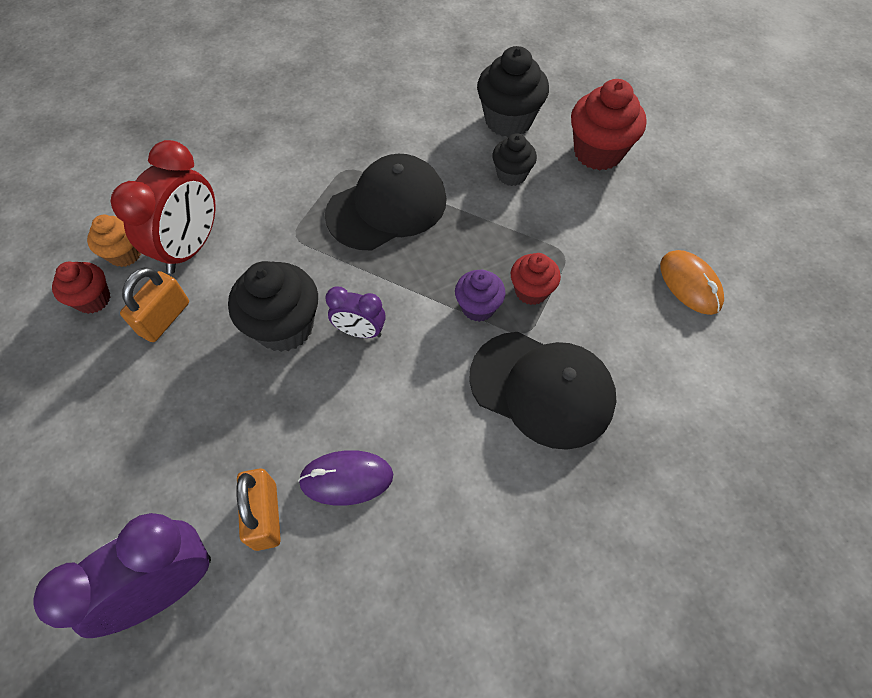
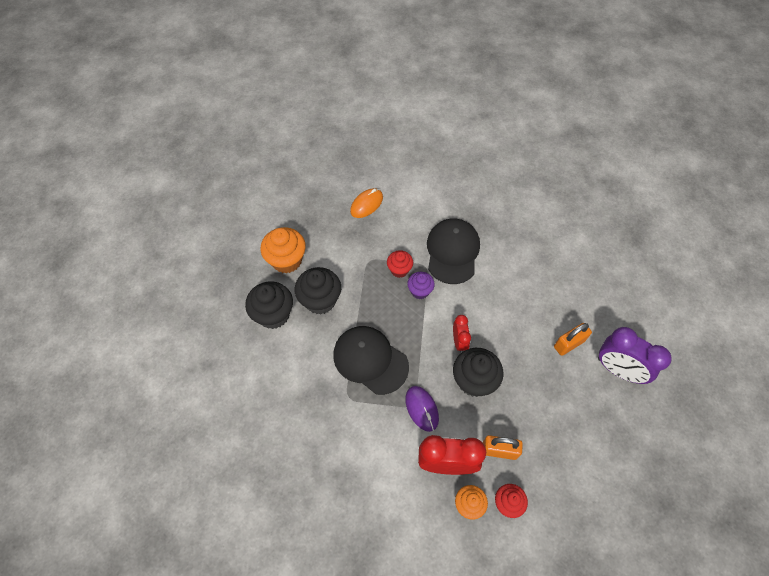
camera: 110 degrees left, 0 degrees up
(346, 478) = (535, 317): purple mouse -> purple mouse (421, 409)
(360, 331) = (459, 341): purple clock -> red clock
(511, 175) = (320, 300): black cupcake -> black cupcake, size x1.68
(598, 152) = (287, 260): red cupcake -> orange cupcake

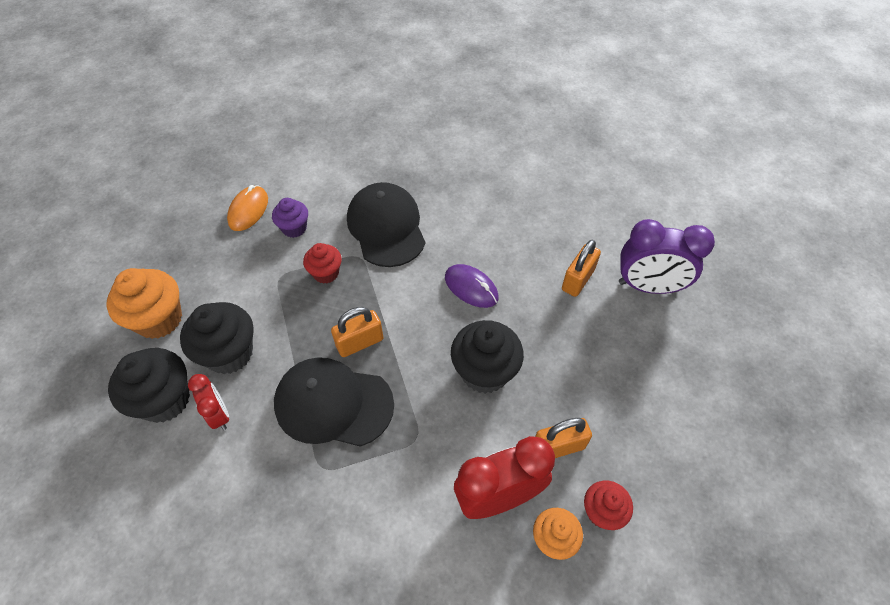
camera: 25 degrees left, 5 degrees down
(402, 327) = (360, 342): none -> orange padlock
(420, 291) = (364, 289): purple cupcake -> purple cupcake (294, 228)
(421, 409) = (432, 438): purple mouse -> purple mouse (471, 288)
(459, 341) = (443, 331): red clock -> red clock (219, 414)

